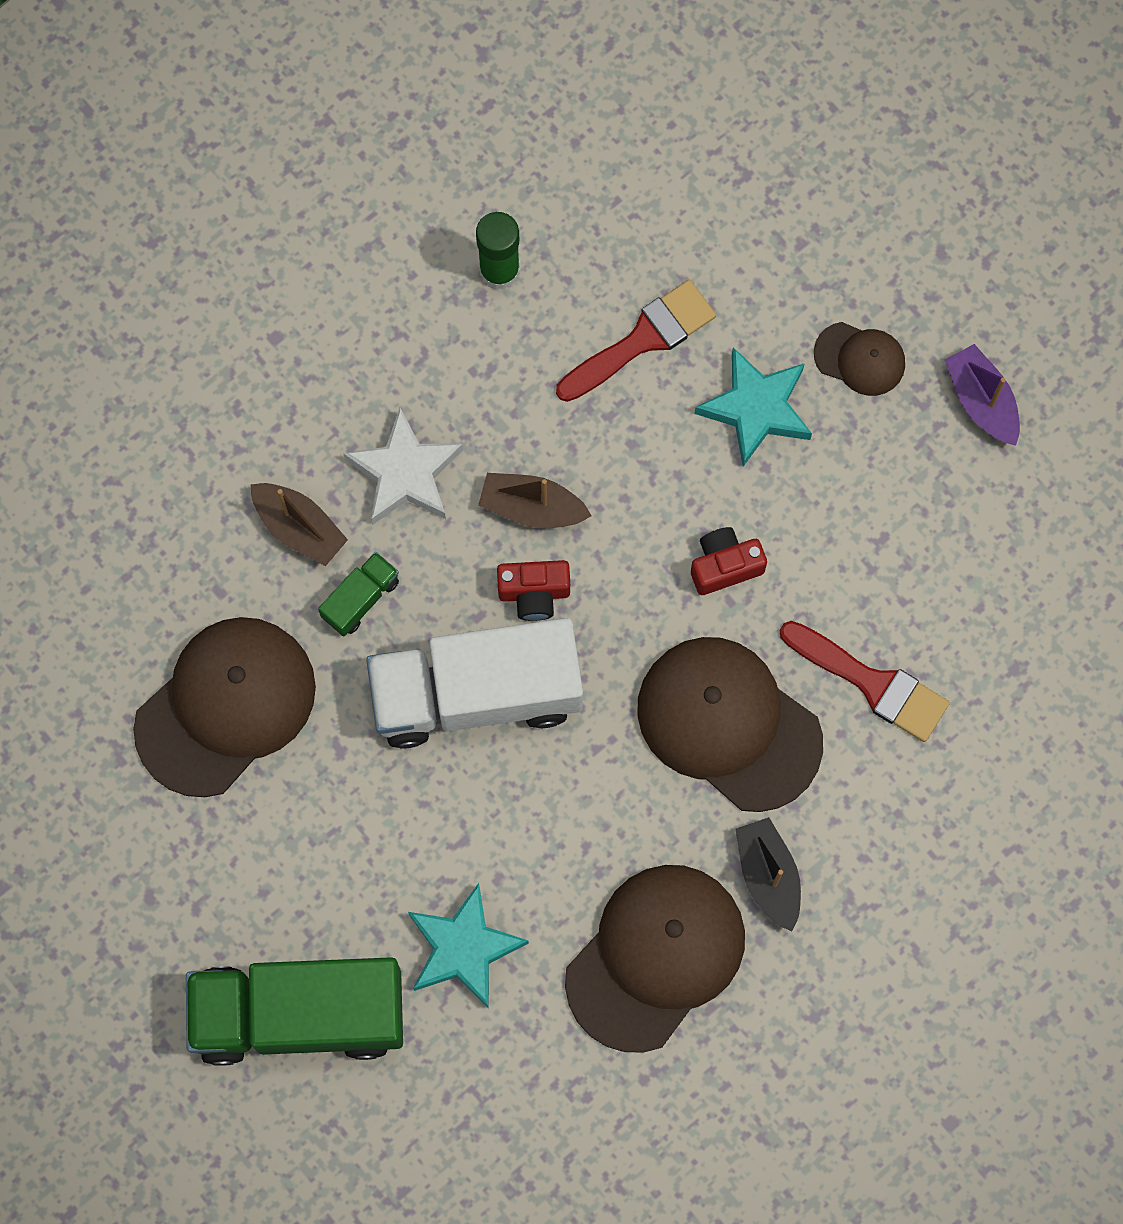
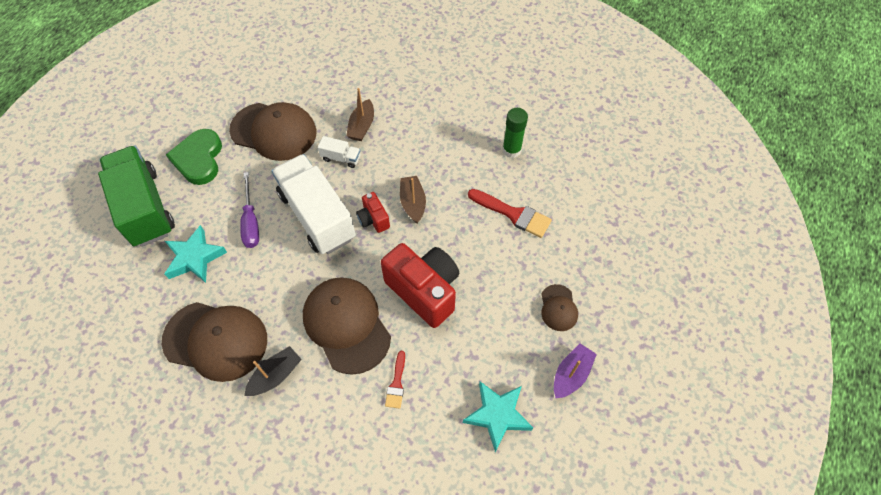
camera: 65 degrees right, 15 degrees down
(225, 878) = (199, 159): none -> green heart
(360, 599) = (341, 158): green truck -> white truck
(405, 473) = (404, 152): white star -> none
(431, 821) = (251, 222): none -> purple screwdriver
(724, 566) = (424, 291): red camera -> red camera, size x2.03
(728, 724) = (346, 325): brown cap -> brown cap turned 45 degrees counterclockwise
(756, 409) = (507, 273): turquoise star -> turquoise star (497, 415)
(872, 683) = (396, 383): red brush -> red brush, size x0.58

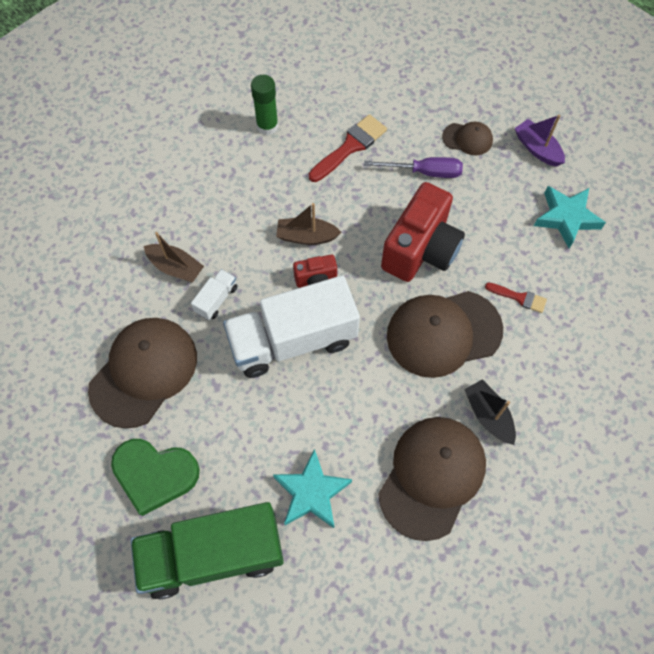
camera: 75 degrees left, 5 degrees up
(251, 222) = (278, 418): purple screwdriver -> purple screwdriver (424, 172)
(424, 291) = (420, 250): red camera -> red camera turned 150 degrees clockwise

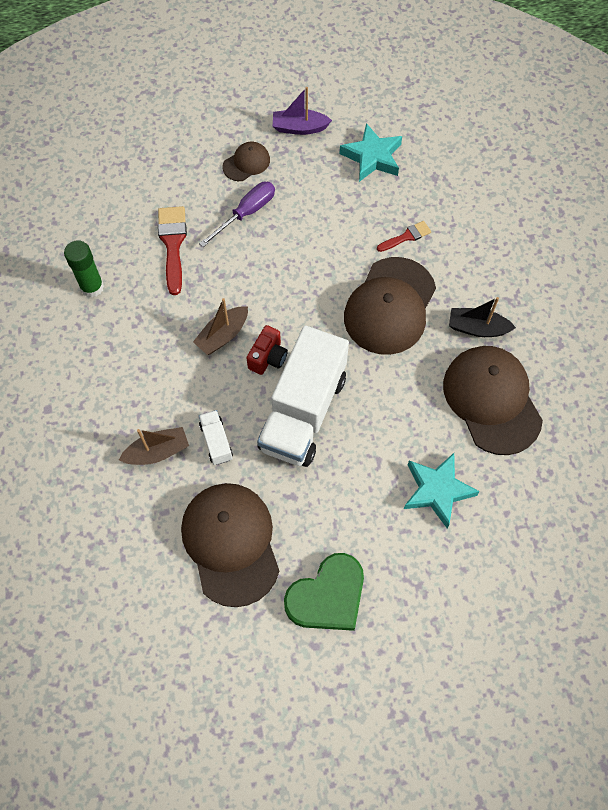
camera: 50 degrees left, 0 degrees up
(213, 554) = (428, 597): green truck -> none
(420, 250) = (309, 267): red camera -> none

